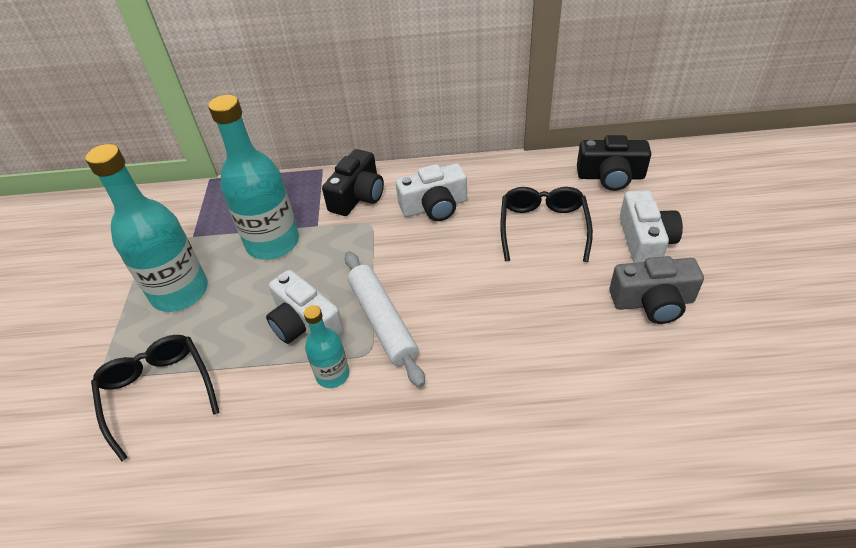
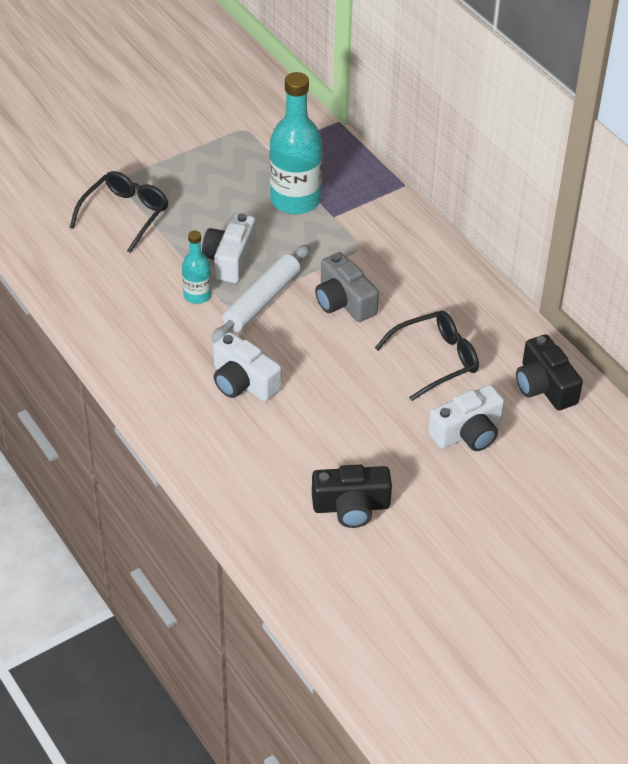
camera: 55 degrees right, 0 degrees up
(180, 292) = (211, 176): turquoise bottle -> none
(358, 196) = (387, 224): black camera -> black camera (351, 507)
(434, 206) = (410, 279): white camera -> white camera (243, 382)
(652, 302) = (394, 455): grey camera -> grey camera (344, 301)

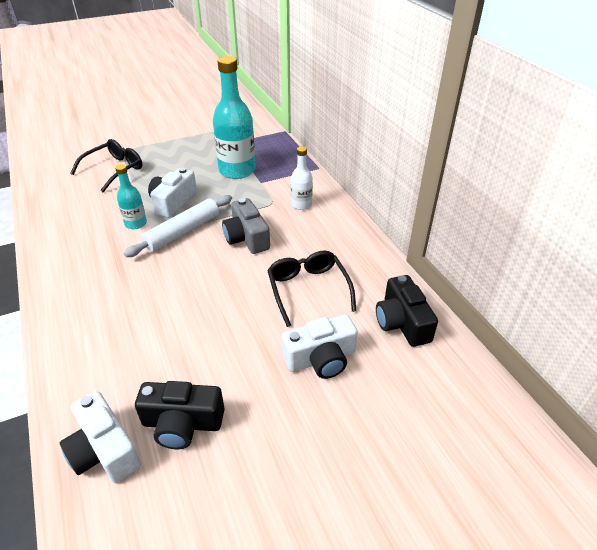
camera: 10 degrees right, 5 degrees down
(243, 382) = (137, 291): white camera -> white camera (104, 450)
(397, 246) = (301, 204): none -> white bottle
(435, 360) = (308, 290): black glasses -> black glasses turned 90 degrees counterclockwise

